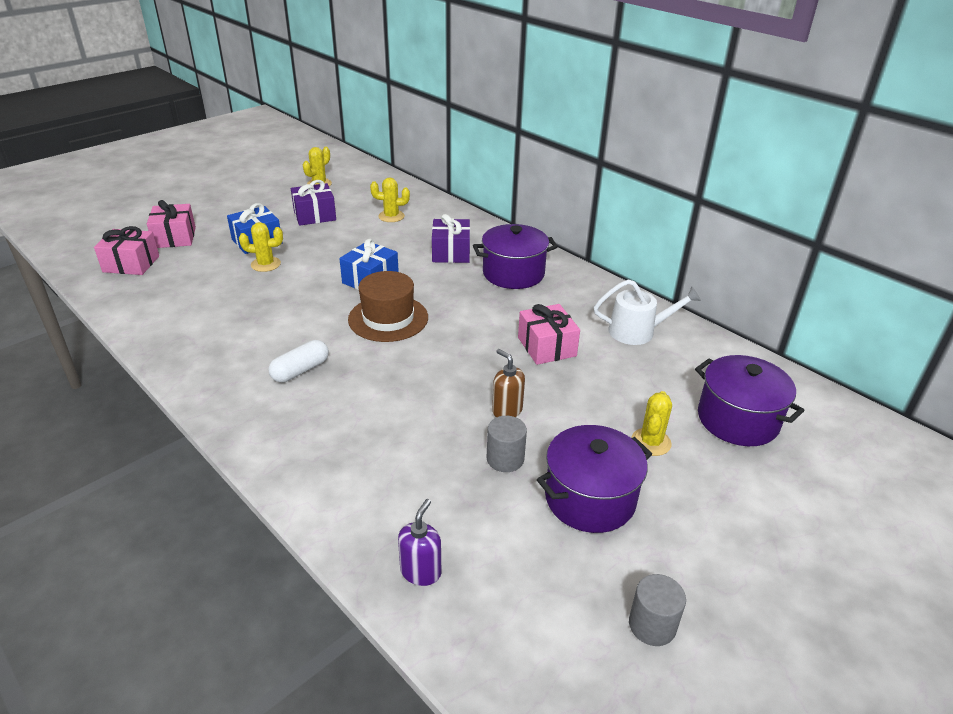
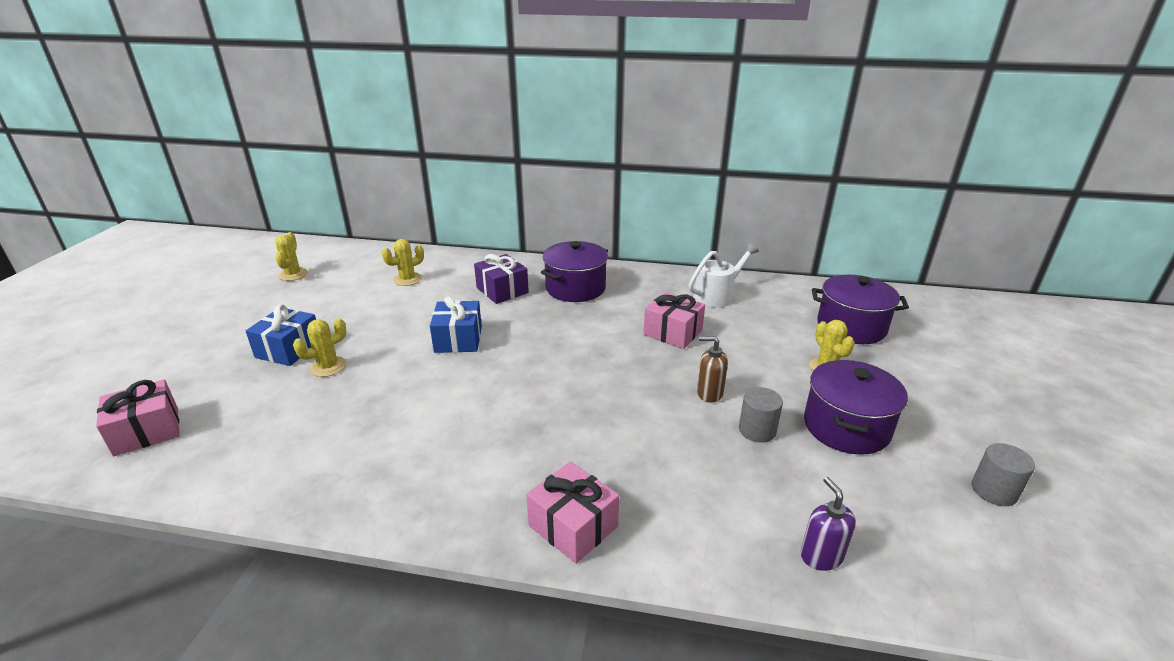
camera: 35 degrees left, 5 degrees down
(175, 237) = (175, 381): pink gift -> pink gift (573, 526)
(300, 370) = (495, 447): white capsule -> none
(314, 215) = (325, 304): purple gift -> none
(388, 318) = (518, 365): brown hat -> none

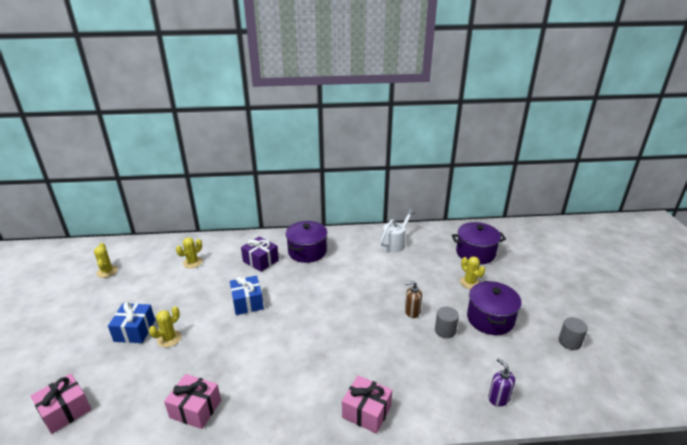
camera: 15 degrees left, 0 degrees up
(673, 332) = (378, 274): pink gift -> pink gift (195, 409)

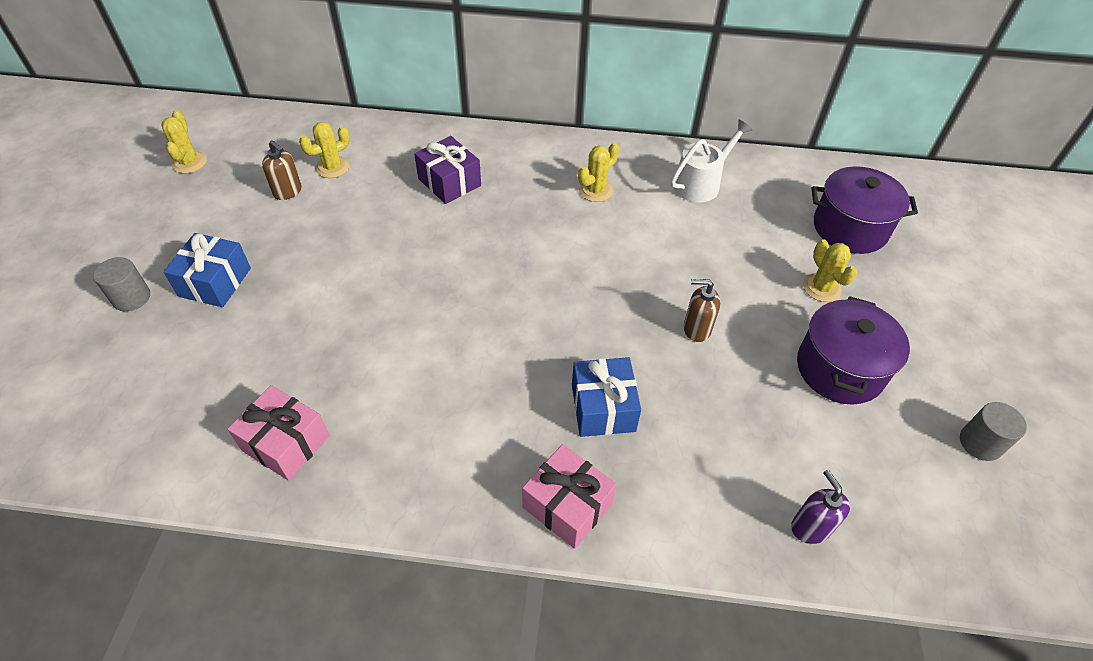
camera: 10 degrees right, 20 degrees up
(65, 411) = (85, 406): pink gift -> none
(169, 278) = (288, 191): none -> brown soap dispenser
(169, 338) = (267, 307): yellow cactus -> yellow cactus (596, 191)
(247, 302) = (410, 261): blue gift -> blue gift (603, 408)
(307, 251) = (535, 176): purple pot -> none
(445, 330) = (748, 377): grey cylinder -> grey cylinder (131, 297)

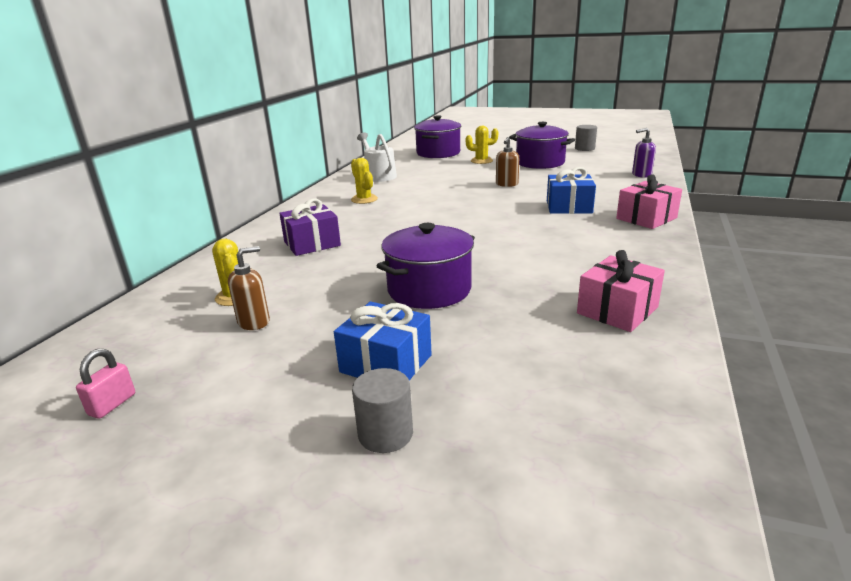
camera: 75 degrees left, 25 degrees down
(189, 163) = (112, 404): yellow cactus -> pink padlock
(339, 289) = (429, 290): none -> purple pot

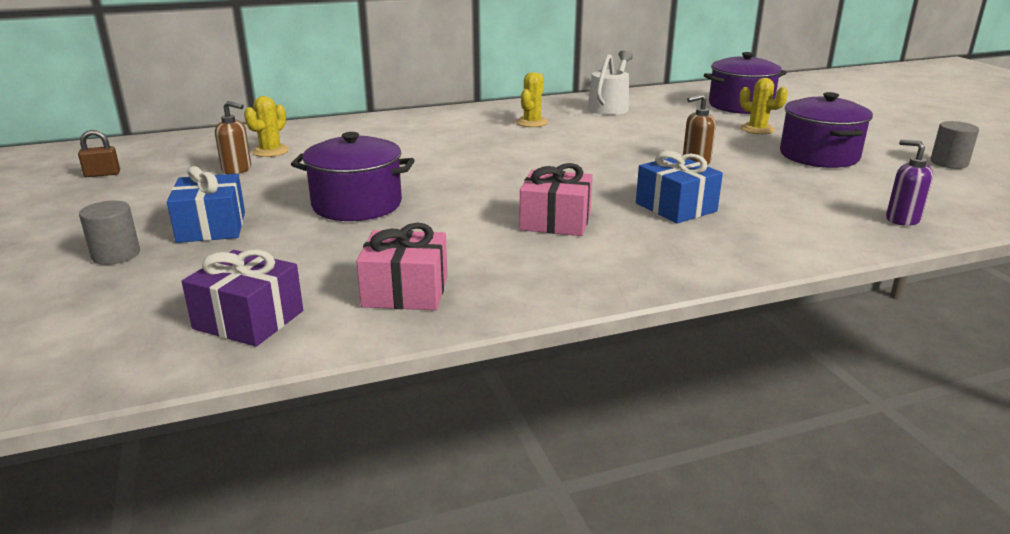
camera: 50 degrees right, 0 degrees up
(112, 404) = (102, 174): pink padlock -> brown padlock
(312, 244) = (397, 139): purple gift -> purple gift (249, 320)
(646, 218) = (714, 256): pink gift -> pink gift (555, 221)

